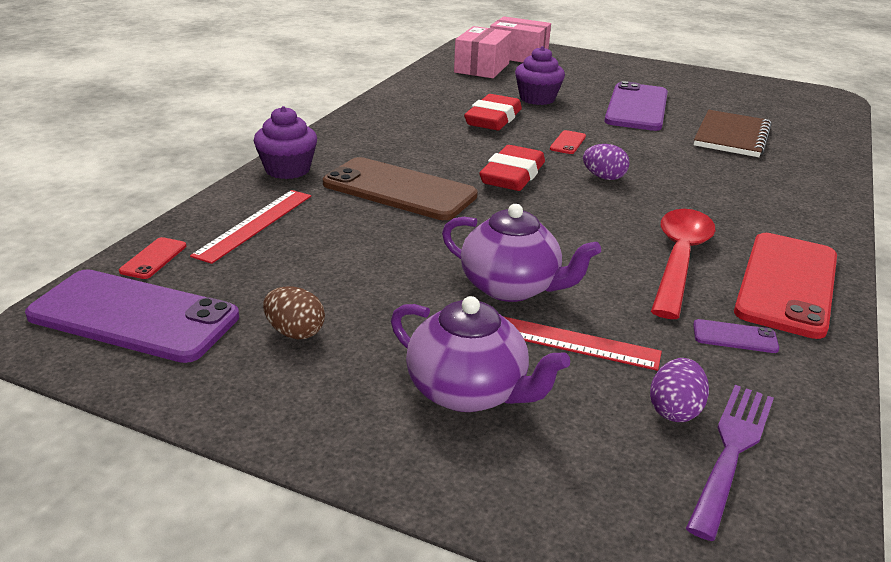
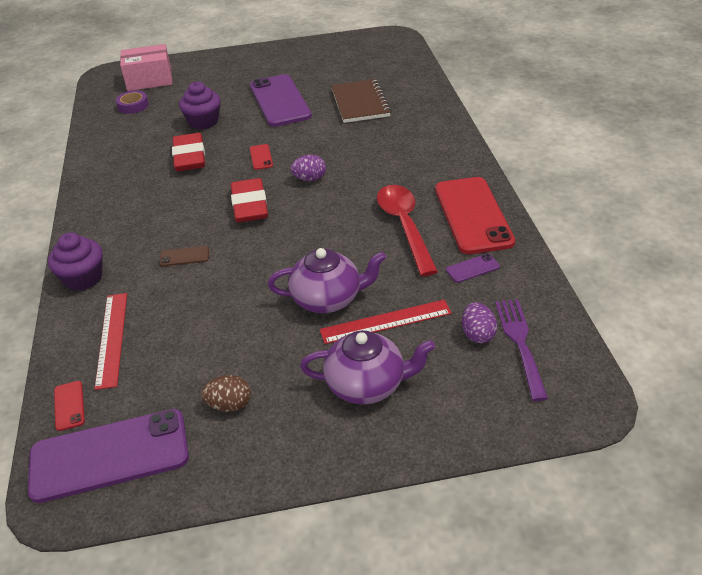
camera: 30 degrees left, 10 degrees up
(399, 190) = (184, 256): brown phone -> brown phone, size x0.41
(482, 68) = (133, 106): pink box -> purple tape

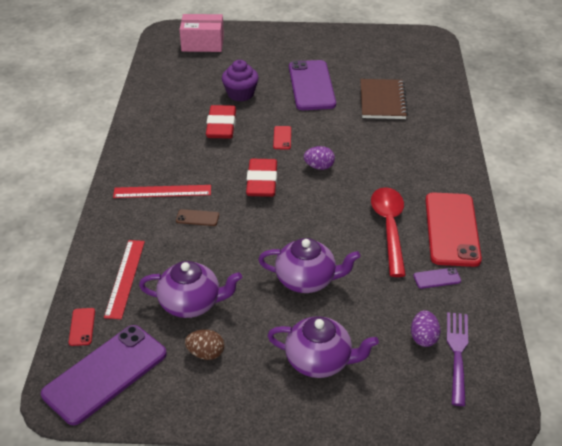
camera: 10 degrees right, 0 degrees up
(83, 278) = (112, 220): purple cupcake -> none
(109, 455) = (105, 374): purple phone -> purple phone turned 45 degrees counterclockwise
(133, 106) = (183, 67): purple tape -> none
(199, 352) = (191, 304): none -> purple teapot
(385, 321) = (349, 310): red ruler -> red ruler (162, 191)

